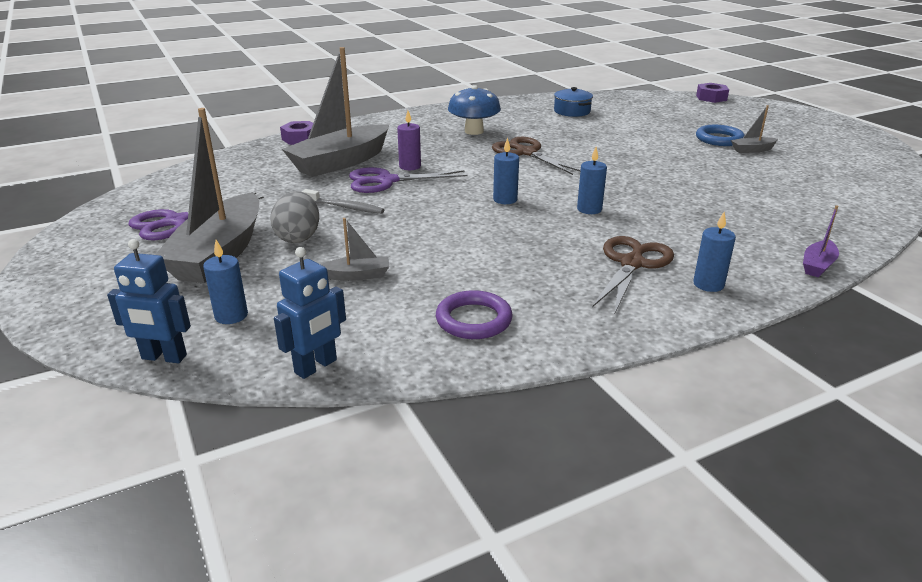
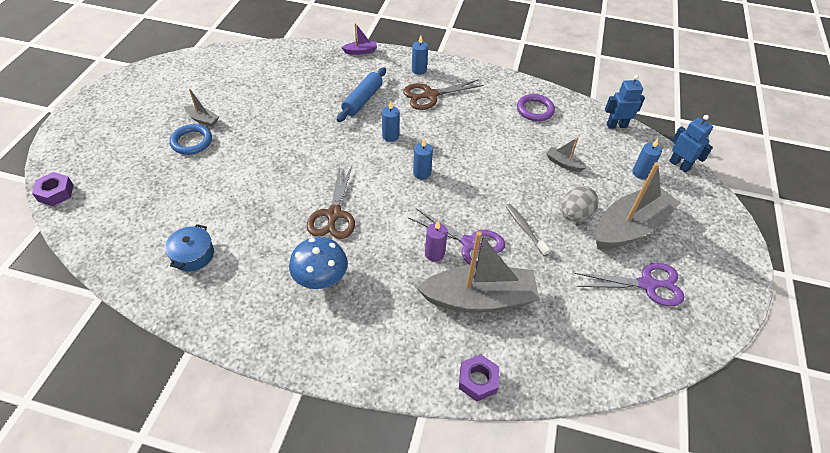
camera: 140 degrees left, 20 degrees up
(683, 222) = (362, 100): none -> blue rolling pin

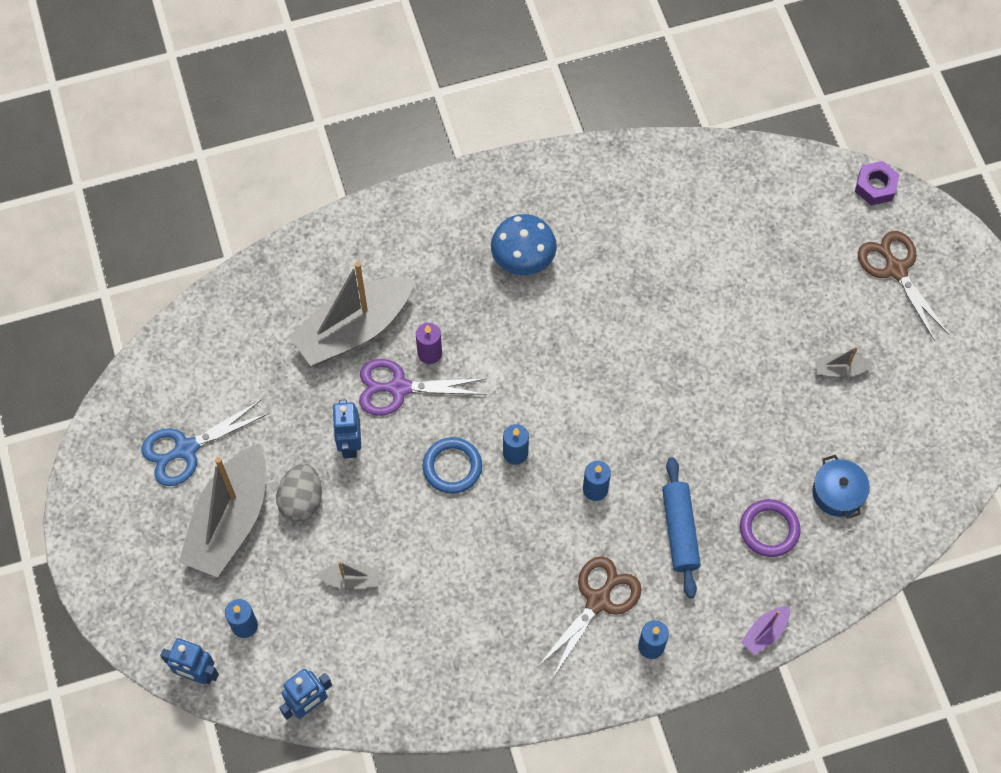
camera: 150 degrees right, 15 degrees up
(192, 142) = (816, 331): blue ring -> blue ring (452, 467)
(193, 255) = (666, 209): blue pot -> blue pot (837, 493)
(334, 214) = (570, 336): brown scissors -> brown scissors (895, 270)
(478, 380) = (311, 250): purple nut -> none
(525, 229) = (350, 444): grey toothbrush -> blue robot
(535, 110) = (437, 665): purple ring -> purple ring (769, 529)
(647, 284) = (186, 449): purple scissors -> blue scissors

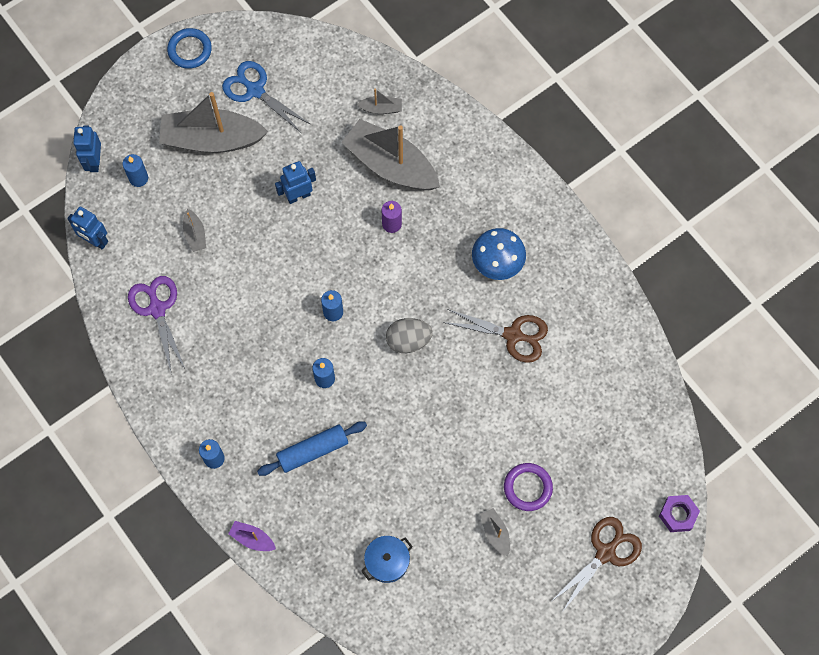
camera: 70 degrees right, 5 degrees up
(276, 316) = (381, 108): none -> grey boat
(301, 500) = (243, 180): grey egg -> grey egg (408, 340)
(399, 388) = (355, 213): purple scissors -> purple scissors (157, 309)
(452, 467) = (306, 272): blue ring -> blue ring (190, 50)
(598, 601) = (236, 409): brown scissors -> brown scissors (513, 335)
(769, 529) = (337, 517): purple ring -> purple ring (527, 487)

